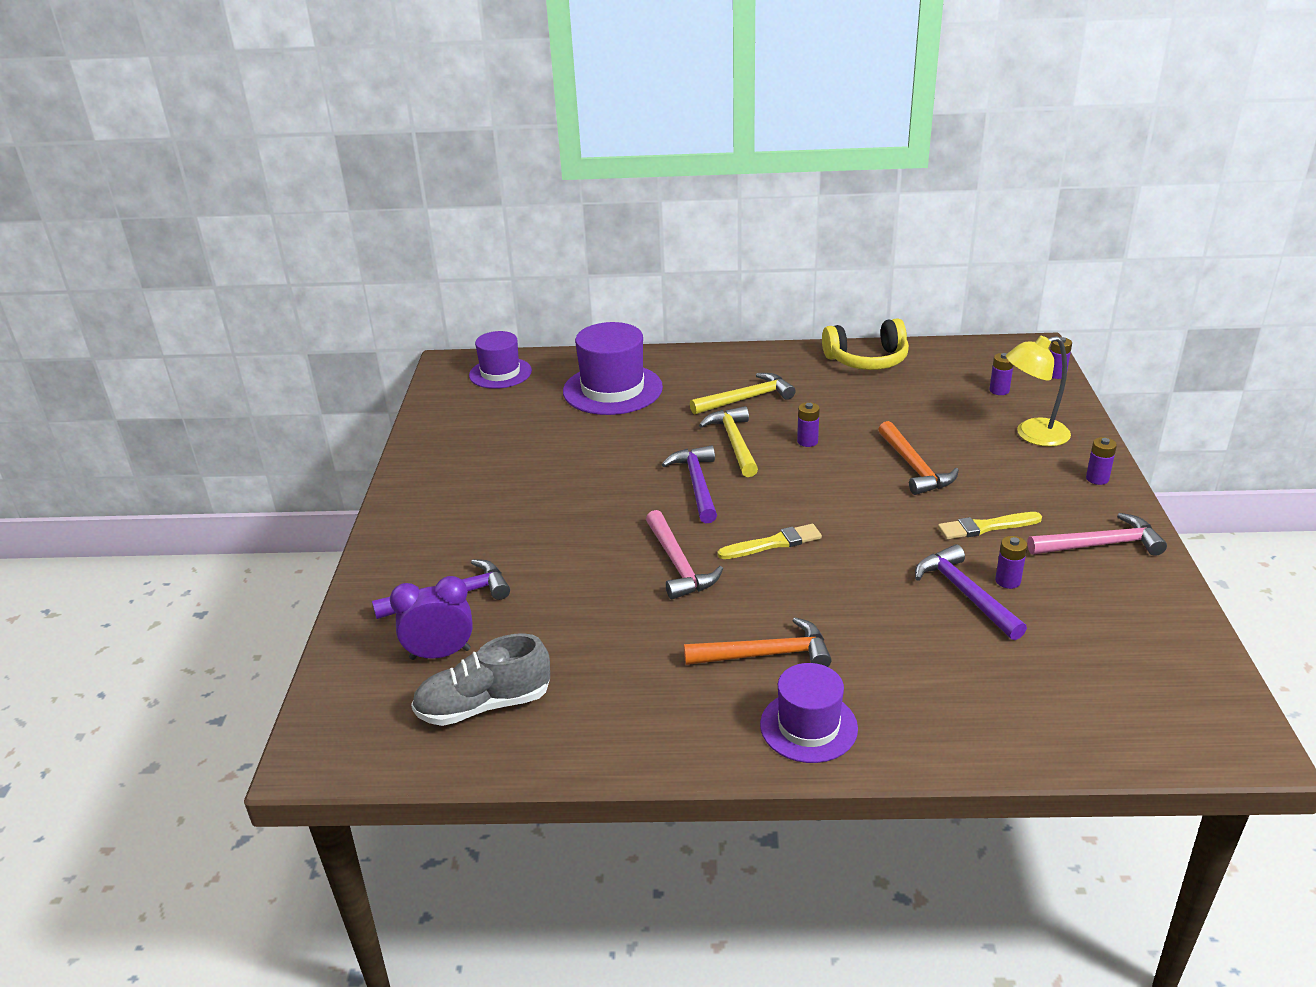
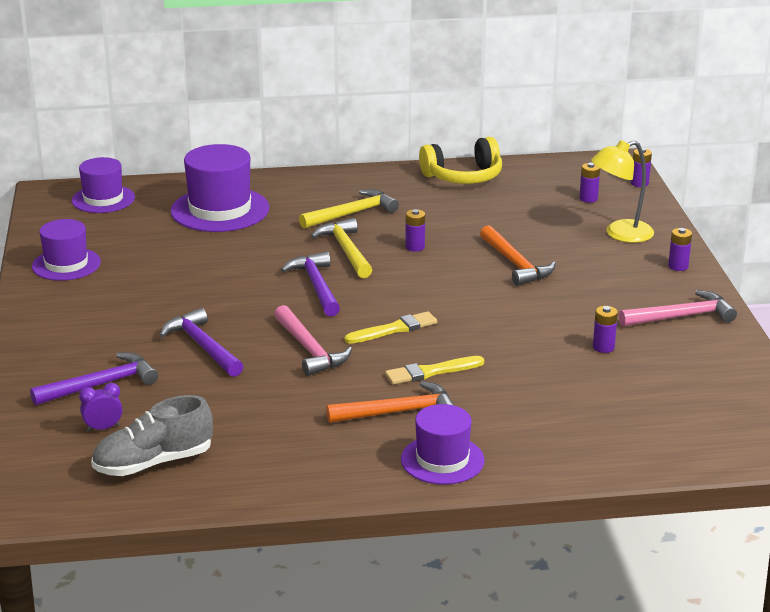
camera: 10 degrees left, 5 degrees down
(440, 654) = (103, 428): purple clock -> purple clock, size x0.60
(448, 446) = (66, 264): none -> purple hat
(965, 594) = (568, 359): purple hammer -> purple hammer (202, 346)
(986, 527) = (582, 308): yellow brush -> yellow brush (431, 372)

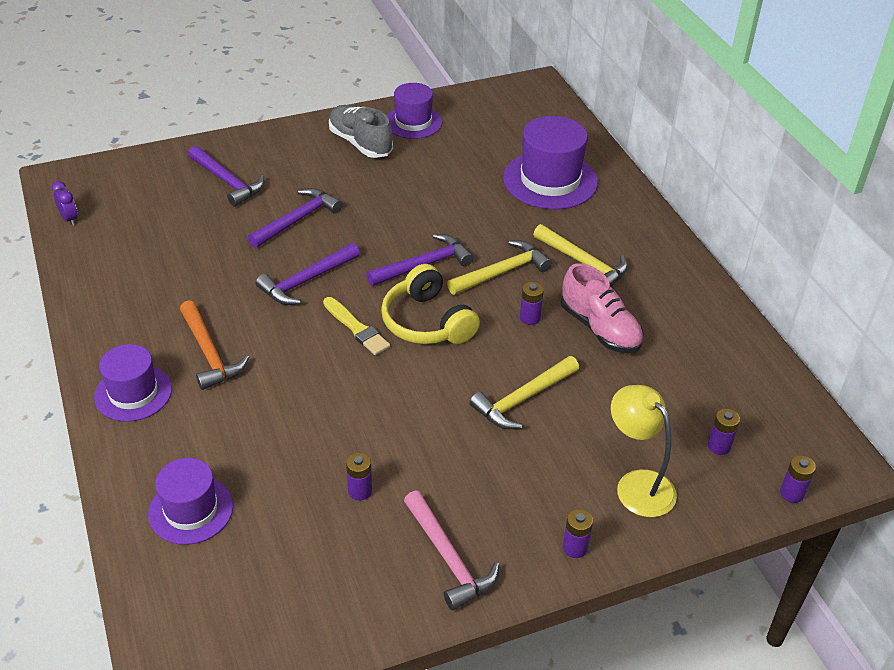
camera: 75 degrees right, 15 degrees up
(103, 199) = (538, 113): purple hat -> purple hat (191, 510)
(103, 428) = (165, 196): purple clock -> purple clock (69, 219)
(153, 463) = (119, 231): grey shoe -> grey shoe (360, 143)
(309, 349) = (306, 281): pink hammer -> purple hammer
(431, 372) = (283, 365): yellow brush -> none
(441, 220) = (600, 328): none -> pink shoe
(463, 177) = (717, 331): yellow headphones -> yellow headphones (427, 322)
(515, 264) = (523, 399): orange hammer -> yellow hammer

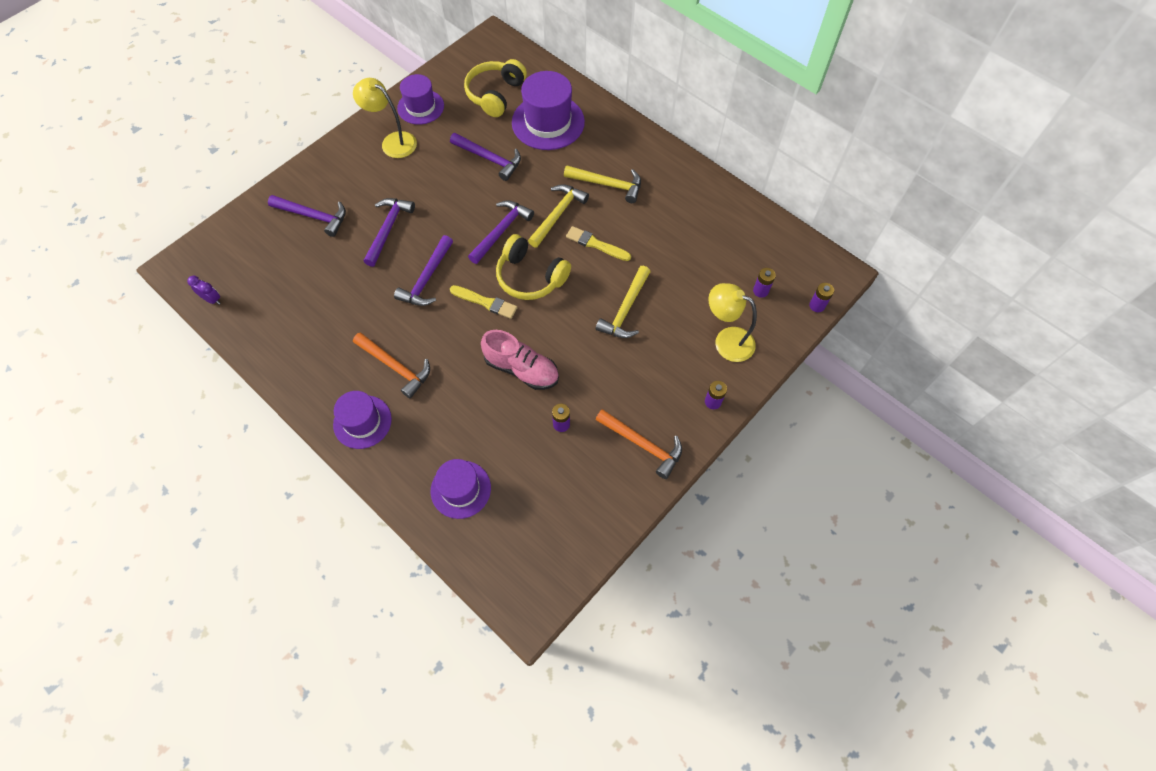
camera: 25 degrees left, 20 degrees up
(360, 143) = (393, 142): grey shoe -> yellow lamp
(448, 558) = (642, 444): pink hammer -> orange hammer
(457, 192) = (489, 159): none -> purple hammer
(505, 136) = (495, 94): none -> yellow headphones
(530, 318) = (596, 244): purple battery -> yellow brush
(600, 328) = (645, 233): pink shoe -> pink shoe (521, 369)

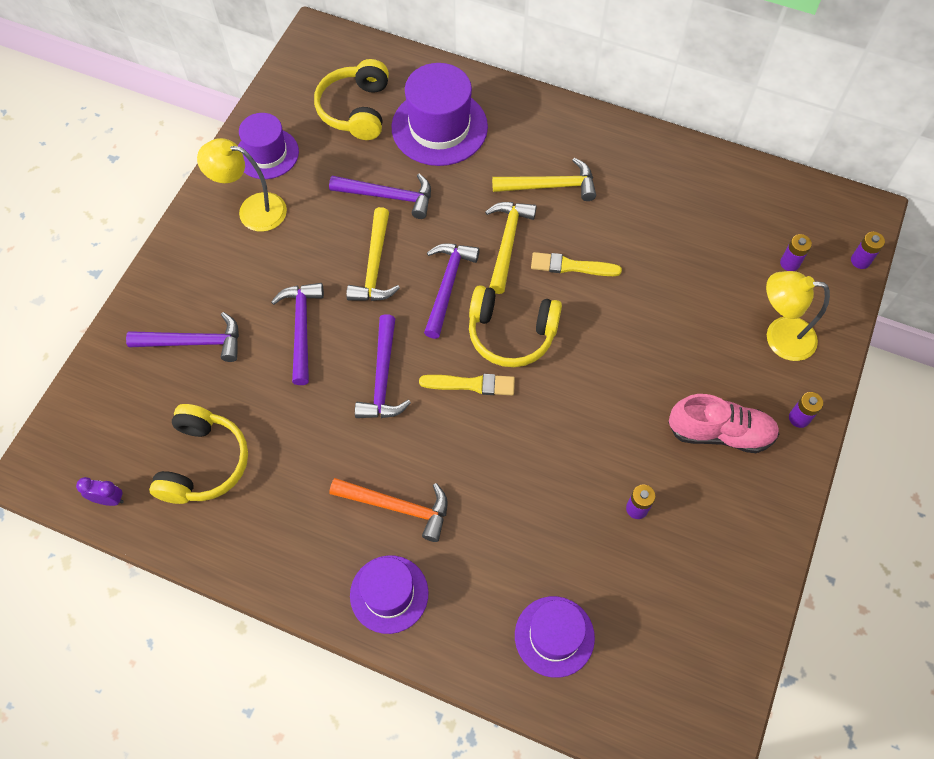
camera: 20 degrees left, 0 degrees up
(283, 296) = (204, 463): none -> yellow headphones
(521, 369) = (556, 455): pink shoe -> pink shoe (719, 433)
(625, 309) = (645, 338): yellow hammer -> yellow hammer (375, 266)
(642, 444) = (744, 500): orange hammer -> none

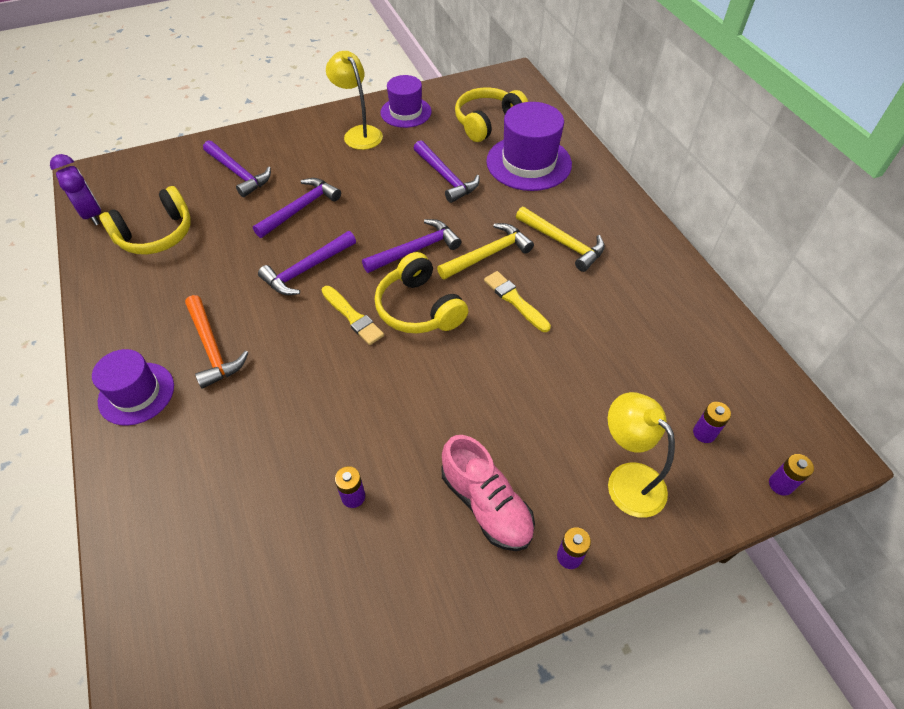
camera: 45 degrees right, 10 degrees down
(109, 499) = (92, 214): purple clock -> purple clock, size x1.67
(375, 266) = (387, 207): yellow hammer -> none
(554, 636) = (184, 525): purple hat -> none

